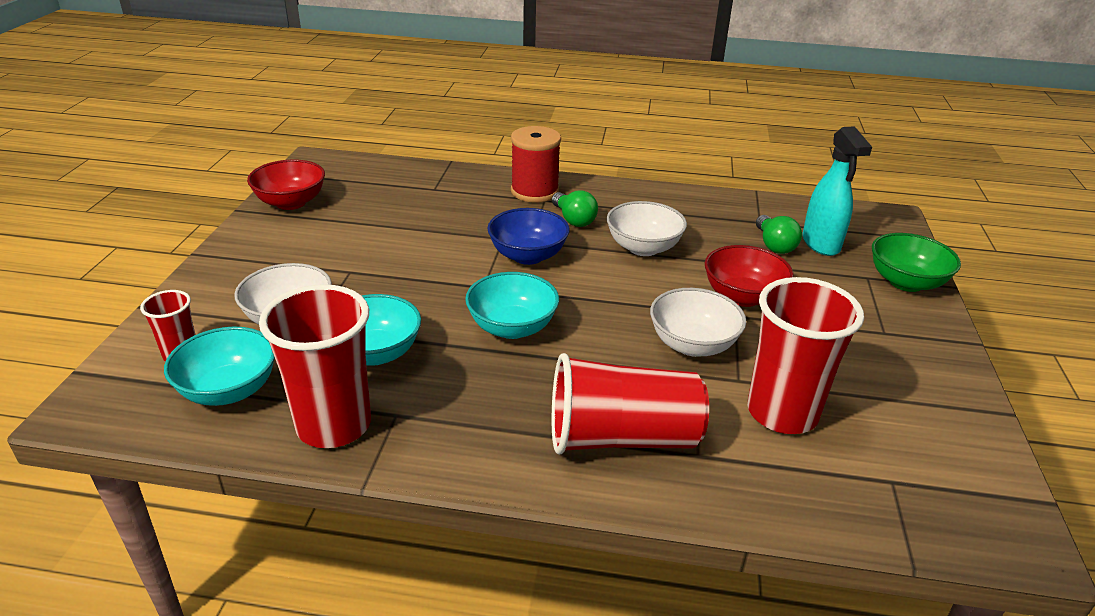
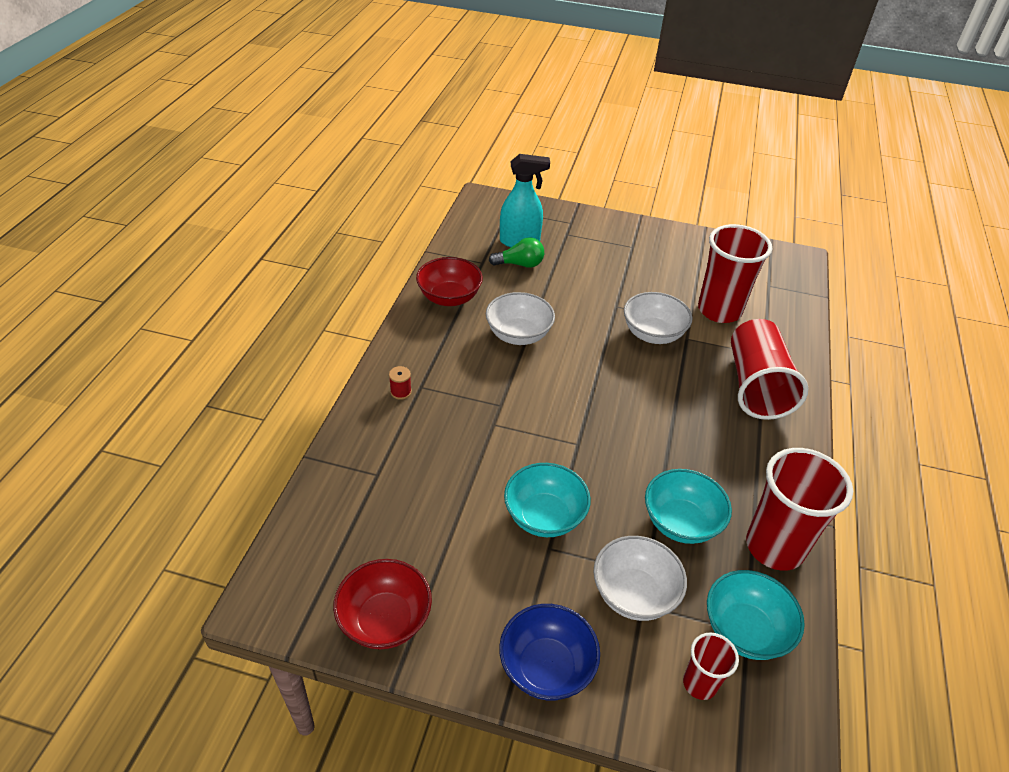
camera: 85 degrees left, 10 degrees up
(512, 327) = (638, 430): turquoise bowl -> turquoise bowl (544, 516)
(528, 256) = (527, 409): blue bowl -> blue bowl (546, 667)
(534, 191) = (401, 392): red spool -> red spool, size x0.42
(573, 220) = (464, 371): green light bulb -> none
(742, 296) = (592, 297): red bowl -> red bowl (449, 297)
(906, 282) = (573, 220): green bowl -> none

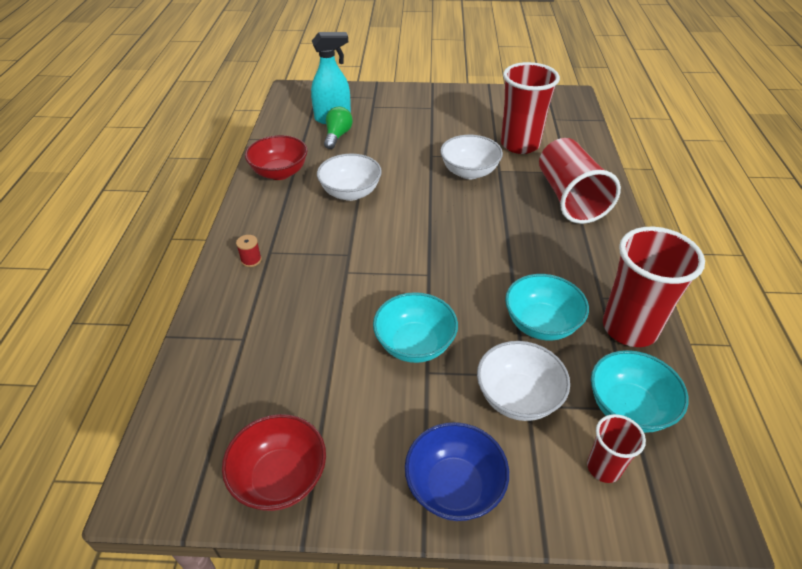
camera: 10 degrees left, 0 degrees up
(520, 264) = (337, 136): green light bulb -> green light bulb turned 60 degrees counterclockwise

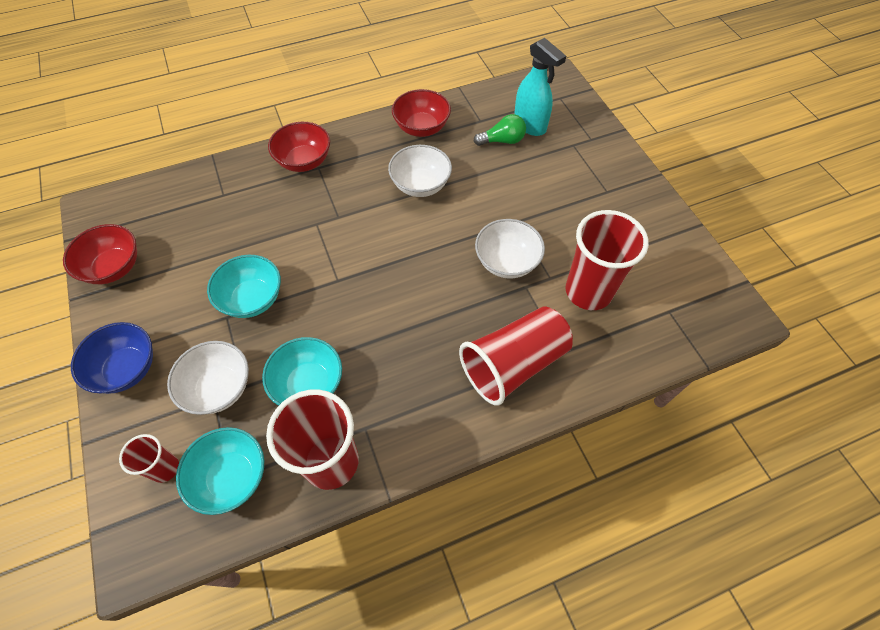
camera: 65 degrees right, 15 degrees up
(251, 260) = (304, 161): red spool -> red bowl

